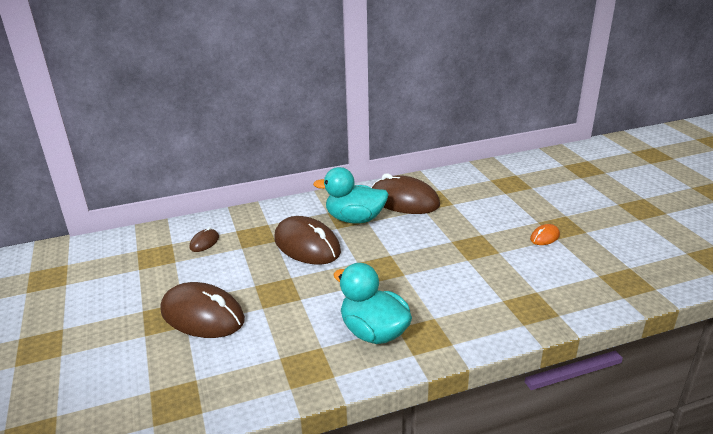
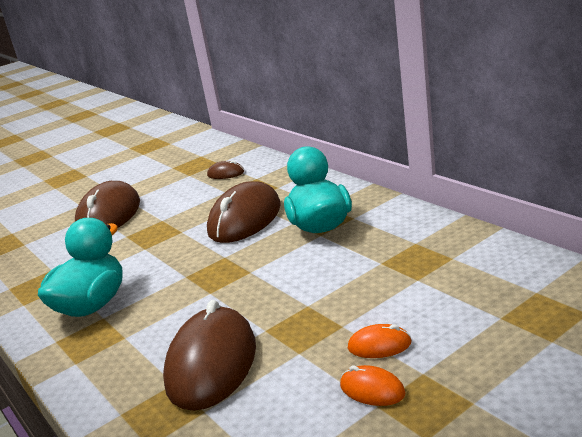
camera: 75 degrees right, 5 degrees down
(404, 201) = (393, 241): brown mouse -> brown mouse (211, 363)
(508, 227) = (379, 345): none -> orange mouse

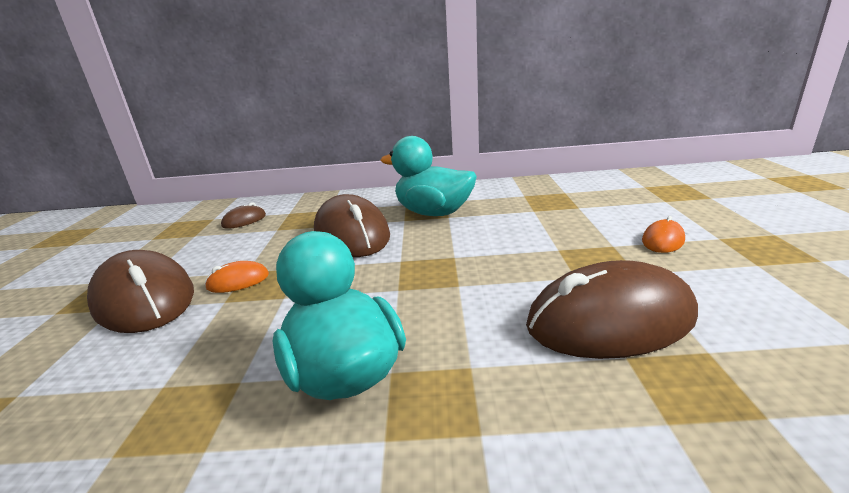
camera: 55 degrees left, 0 degrees up
(211, 363) = (610, 320): brown mouse -> brown mouse turned 60 degrees counterclockwise
(372, 390) = (732, 259): orange mouse -> orange mouse (238, 281)

